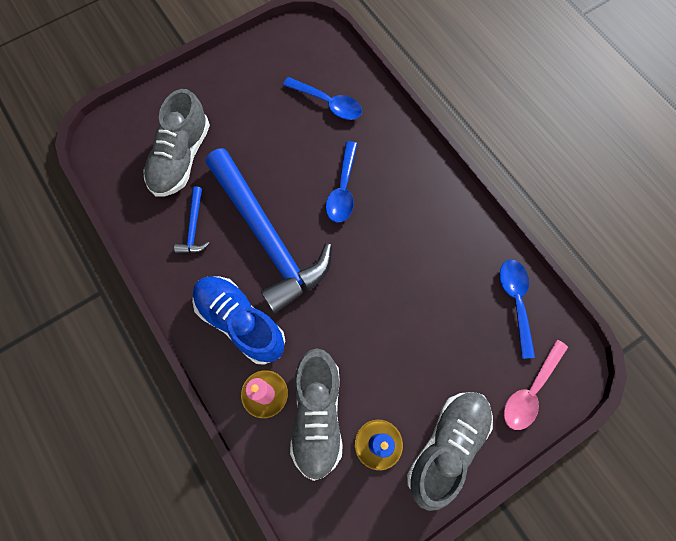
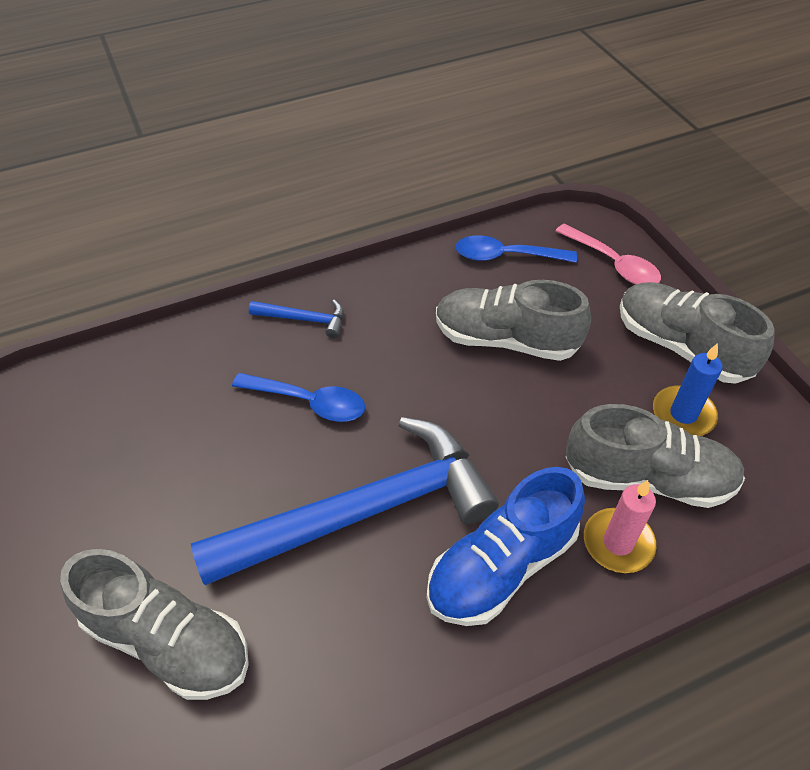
camera: 80 degrees left, 20 degrees down
(194, 227) = (317, 627): blue hammer -> blue hammer (304, 319)
(328, 103) = (154, 401): blue spoon -> none
(424, 309) = (506, 340): none -> grey shoe

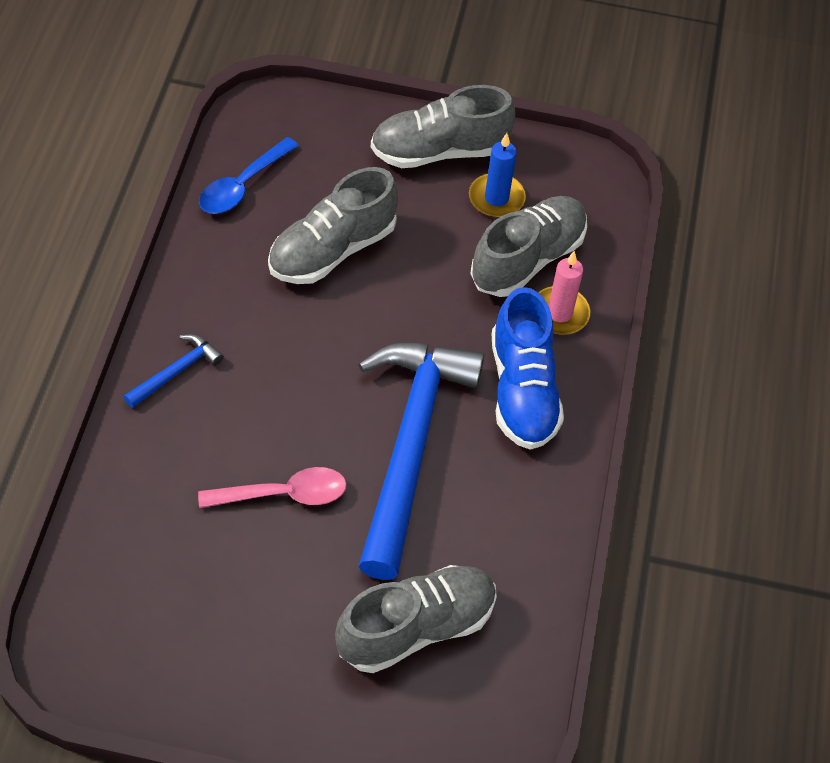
camera: 60 degrees left, 5 degrees up
(309, 402) = (274, 420): blue spoon -> none
(613, 264) = (321, 124): pink spoon -> pink spoon (284, 494)

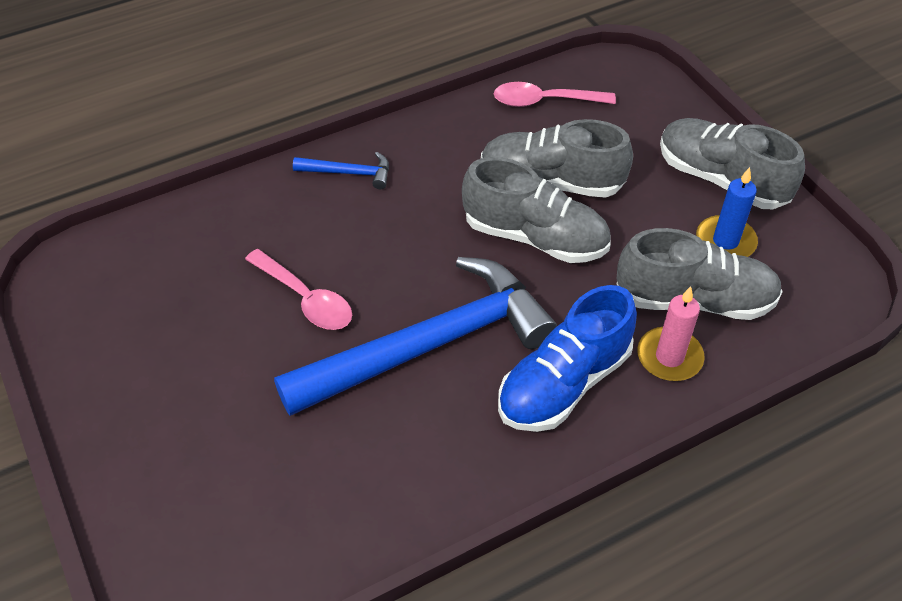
camera: 55 degrees right, 5 degrees down
(242, 185) = (544, 101): blue spoon -> pink spoon
(416, 628) = (262, 465): grey shoe -> grey shoe (535, 237)

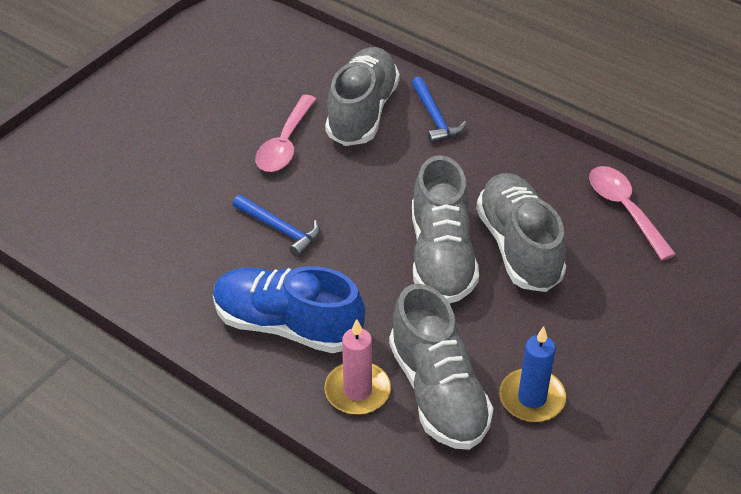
camera: 65 degrees right, 5 degrees down
(429, 345) = (280, 229): blue hammer -> blue hammer, size x0.40
(721, 179) = (618, 374): grey shoe -> grey shoe (362, 112)

